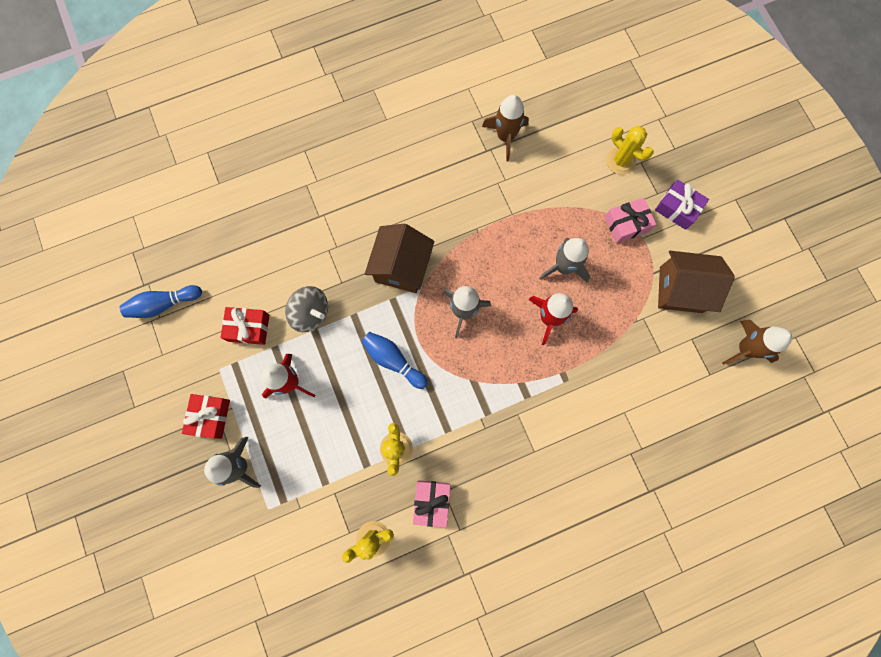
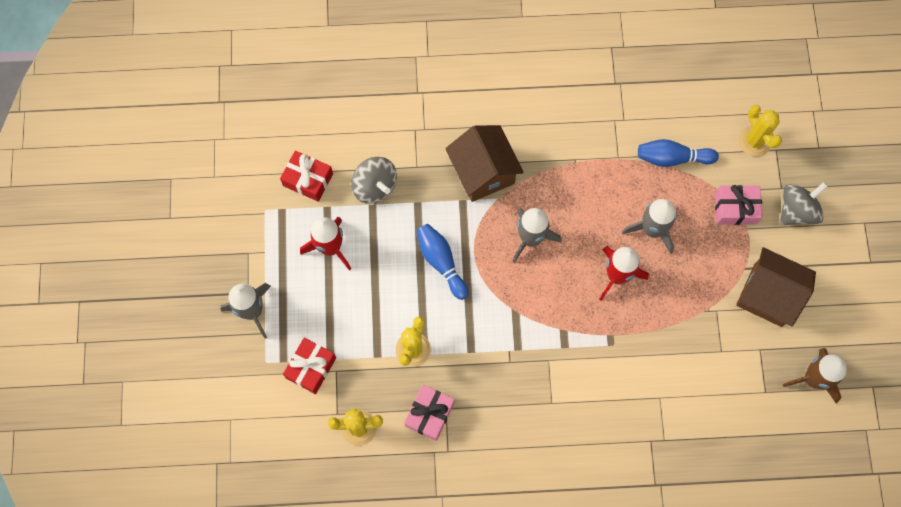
camera: 20 degrees right, 5 degrees down
(164, 304) = (232, 127): blue bowling pin -> blue bowling pin (672, 158)
(210, 417) = (240, 253): red gift -> red gift (311, 368)
(401, 267) = (483, 172): brown house -> brown house turned 60 degrees counterclockwise
(505, 137) = (640, 75): brown rocket -> none
(677, 208) = (797, 211): purple gift -> grey spinning top

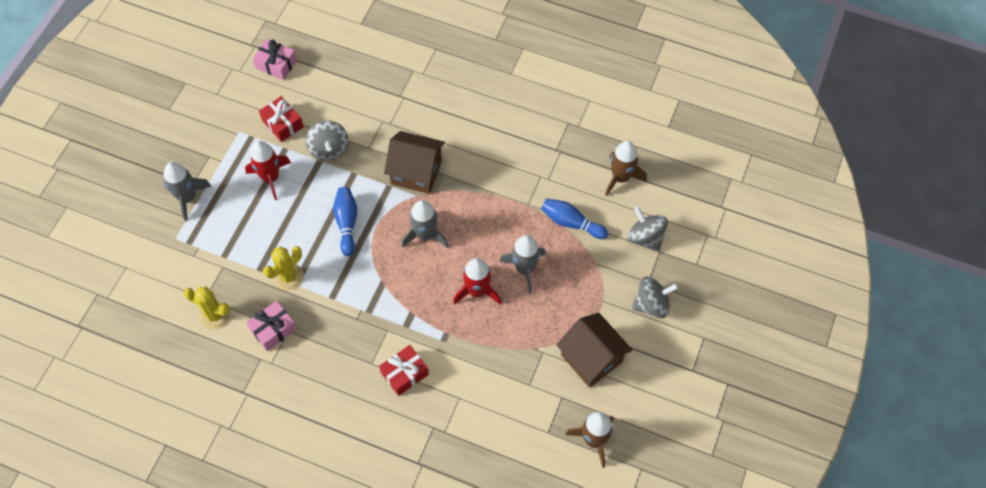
camera: 25 degrees right, 10 degrees down
(311, 368) = (205, 256): red gift -> red gift (404, 373)
(483, 172) = (416, 172): brown house -> brown house turned 75 degrees counterclockwise
(696, 86) = (620, 178): none -> brown rocket
(735, 208) = (601, 281): pink gift -> pink gift (276, 64)
(754, 141) = (645, 237): yellow cactus -> grey spinning top

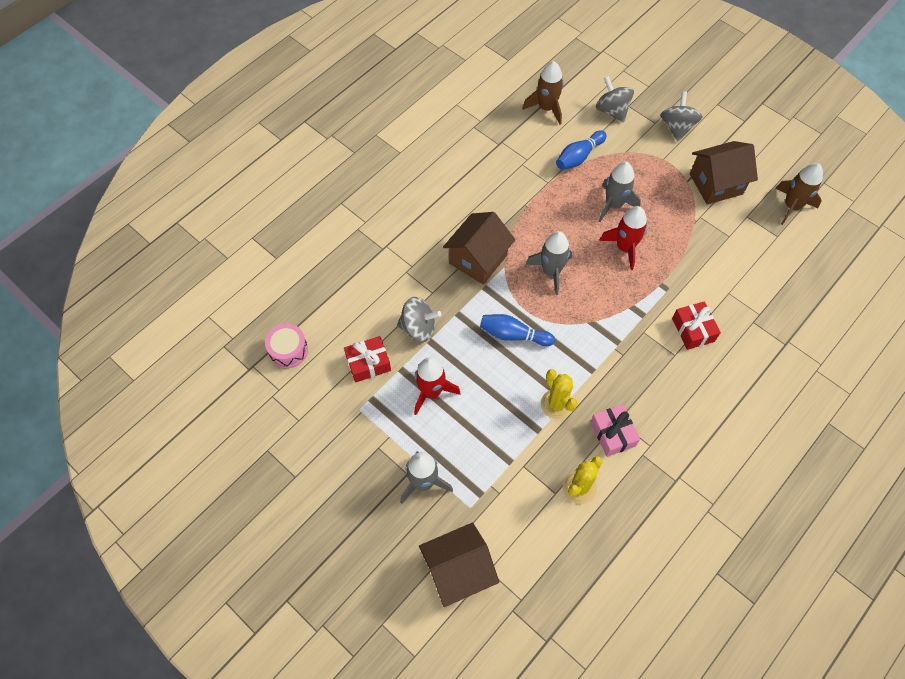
camera: 70 degrees left, 0 degrees up
(120, 246) = (458, 571): none -> brown house
(276, 64) = (288, 350): pink gift -> pink drum
(645, 237) = (612, 111): grey spinning top -> grey spinning top turned 75 degrees clockwise

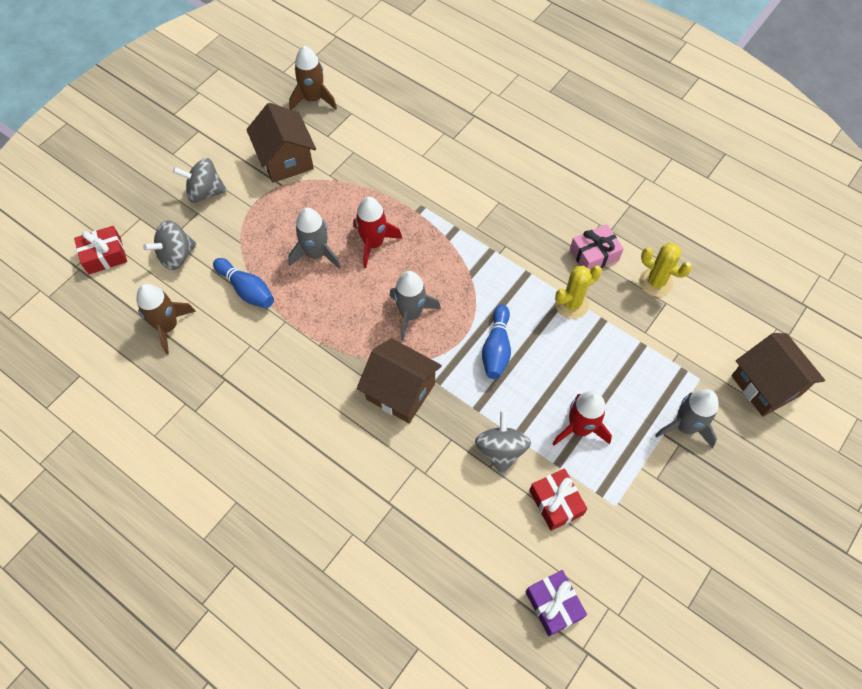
camera: 95 degrees left, 0 degrees up
(288, 350) = (553, 605): pink drum -> purple gift
(693, 330) = (468, 186): red gift -> red gift (104, 255)

